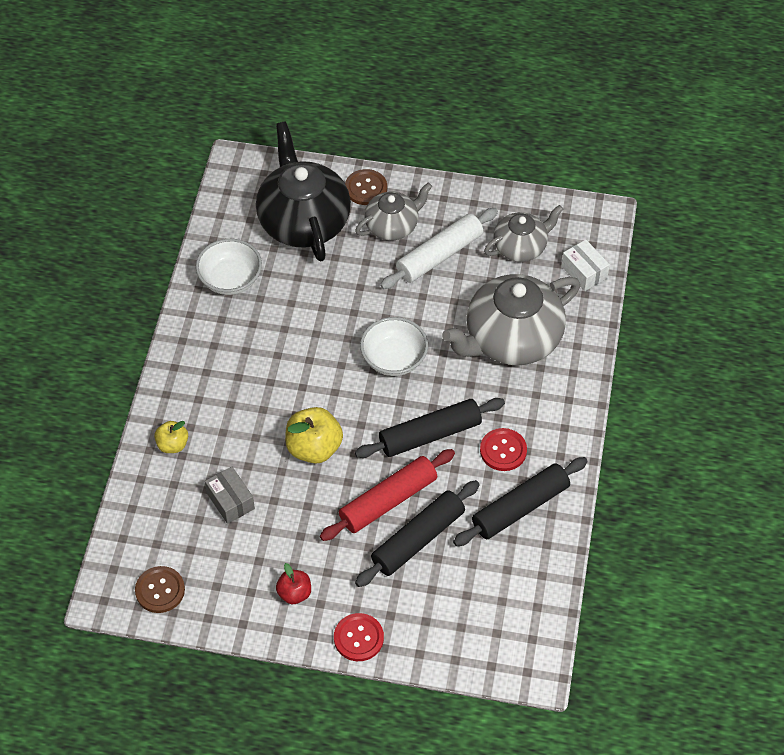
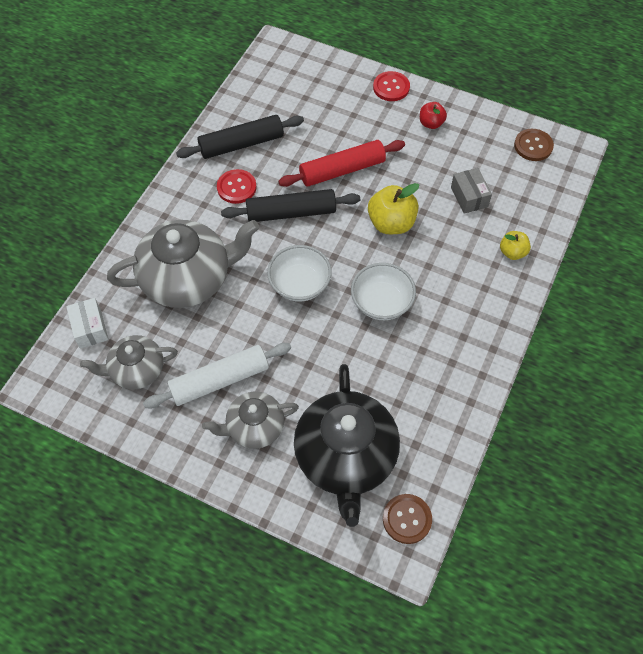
camera: 165 degrees left, 5 degrees up
(230, 279) = (436, 404): white bowl -> white bowl (381, 302)
(366, 188) = (267, 483): brown button -> brown button (407, 519)
(418, 539) = (328, 139): black rolling pin -> none

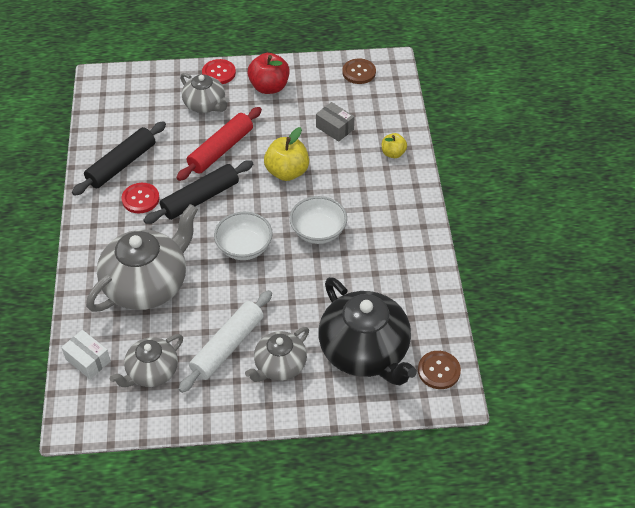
camera: 30 degrees left, 10 degrees down
(357, 116) = (205, 105): none -> grey teapot
(431, 123) = (269, 87): red apple -> red apple, size x1.71

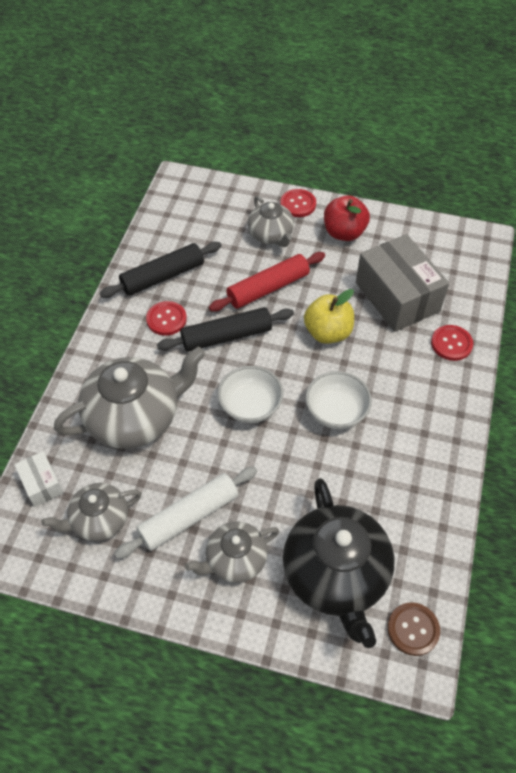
camera: 20 degrees right, 5 degrees up
(334, 128) = (397, 297): grey box -> grey box, size x2.10
(359, 72) = (445, 241): brown button -> none
(393, 153) = (451, 344): yellow apple -> red button

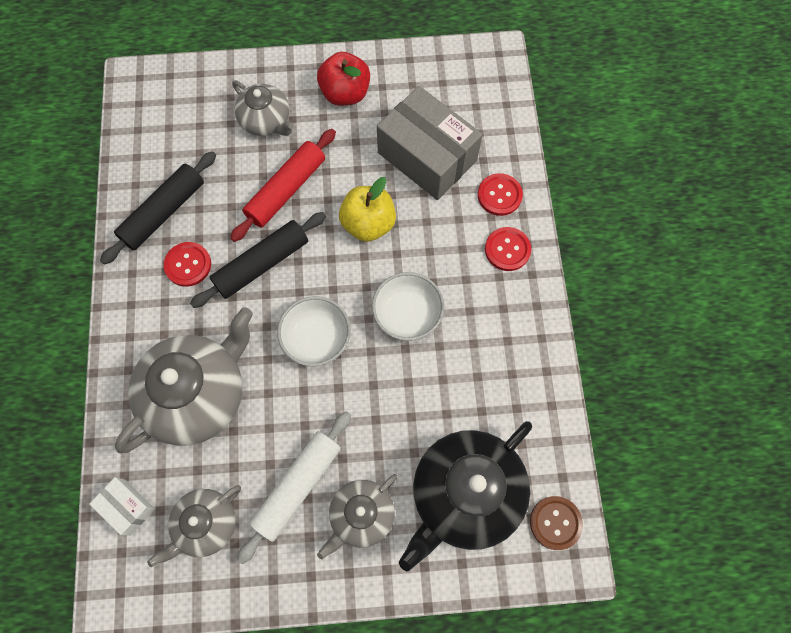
camera: 20 degrees left, 15 degrees up
(298, 204) = (282, 71): red button -> red button (507, 249)
(336, 574) = (465, 494): black teapot -> black teapot turned 75 degrees clockwise

